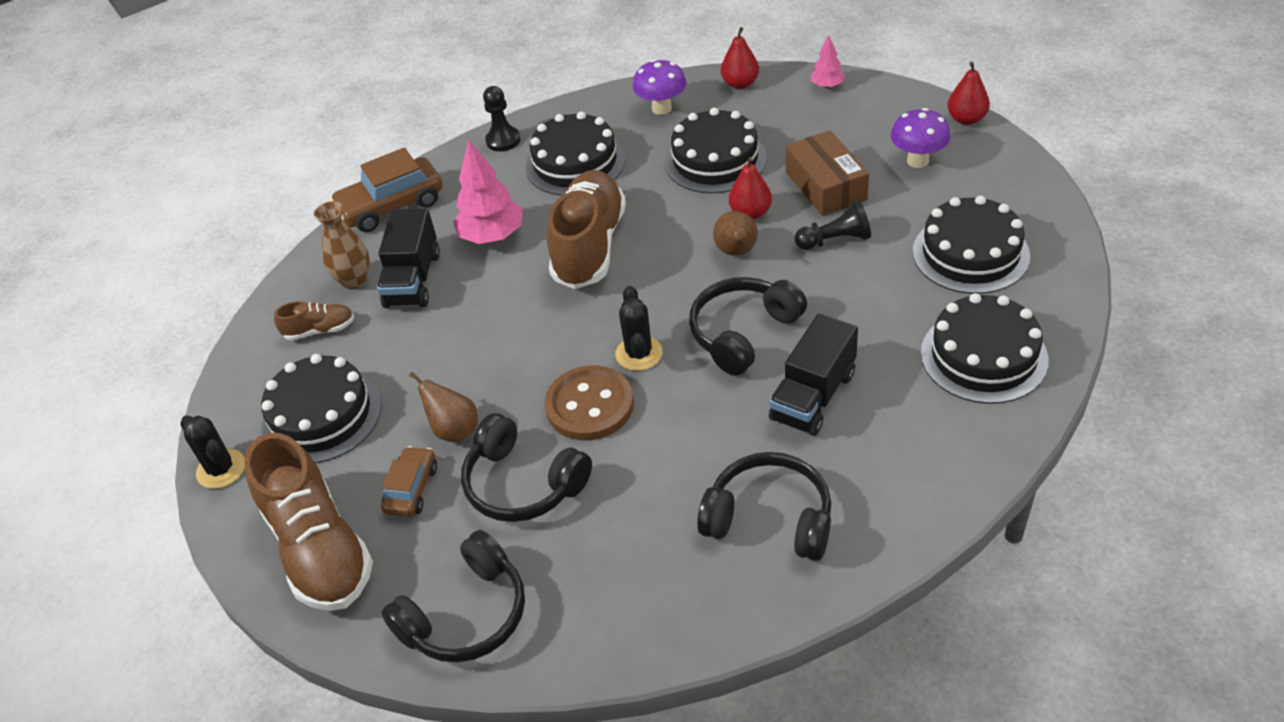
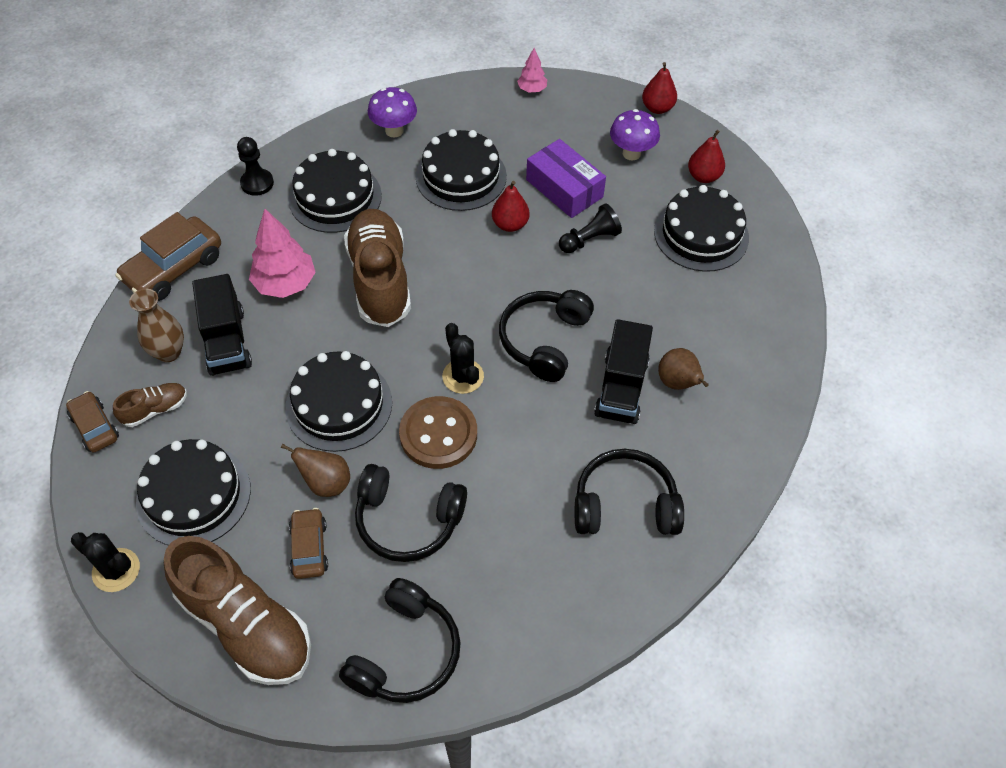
camera: 25 degrees left, 10 degrees up
(258, 336) = (95, 427): none -> brown car
(737, 252) = (511, 264): brown pear -> brown pear (678, 383)
(740, 84) = (456, 96): red pear -> red pear (703, 176)
(825, 186) = (564, 188): brown box -> purple box
(983, 356) = (740, 325): black cake -> black cake (339, 405)

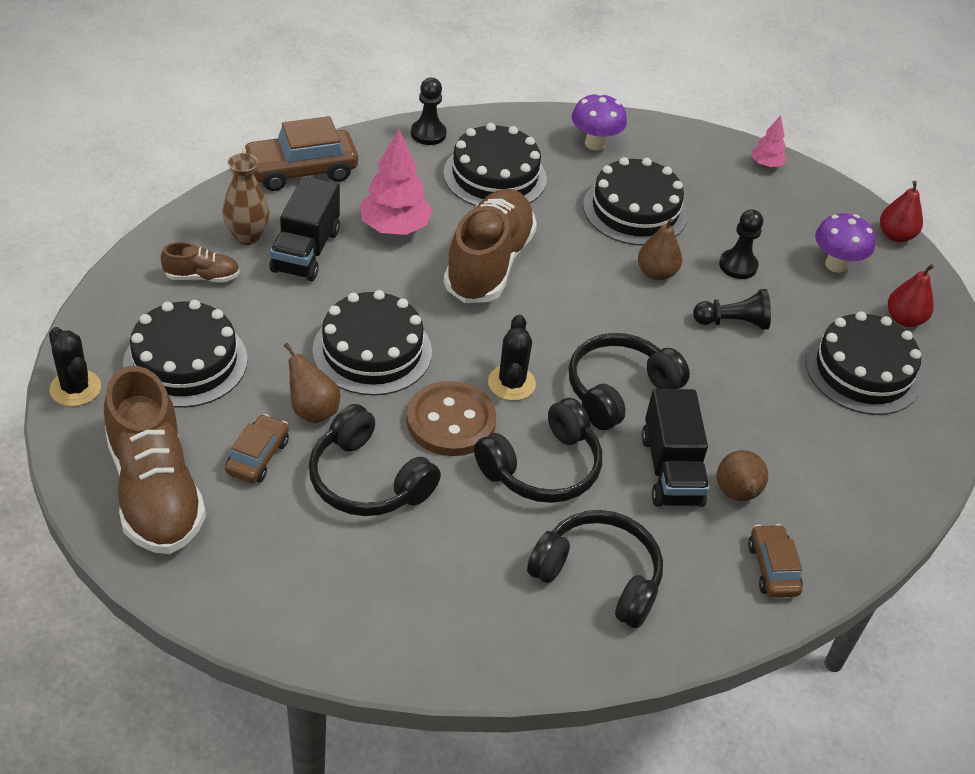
camera: 25 degrees right, 10 degrees down
(95, 427) = (140, 266): brown car -> brown car (772, 568)
(405, 652) = (283, 591): black headphones -> black headphones (542, 468)
(510, 224) = (656, 273): red pear -> brown pear
(564, 188) = (738, 265): purple box -> black pawn
(621, 388) = (671, 470): black truck -> black truck turned 45 degrees counterclockwise

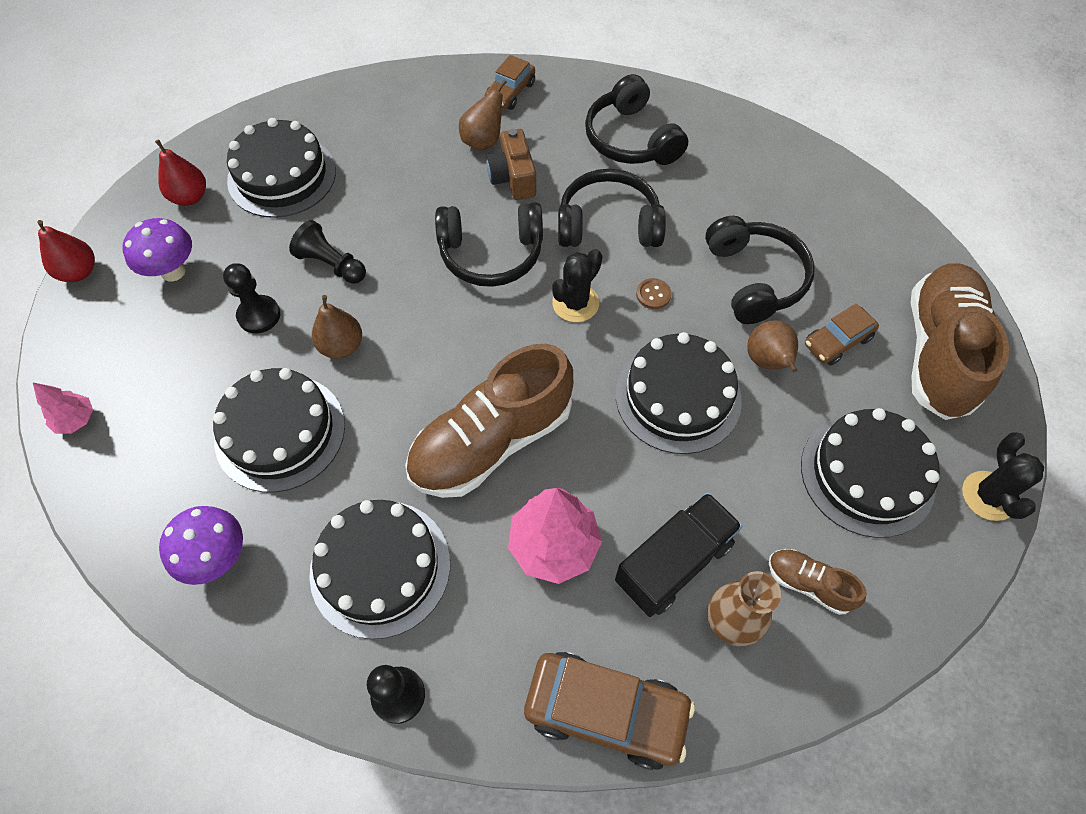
camera: 140 degrees left, 15 degrees up
(451, 421) = (653, 294): brown button -> brown button, size x0.41
(671, 470) = (513, 178): black truck -> brown camera

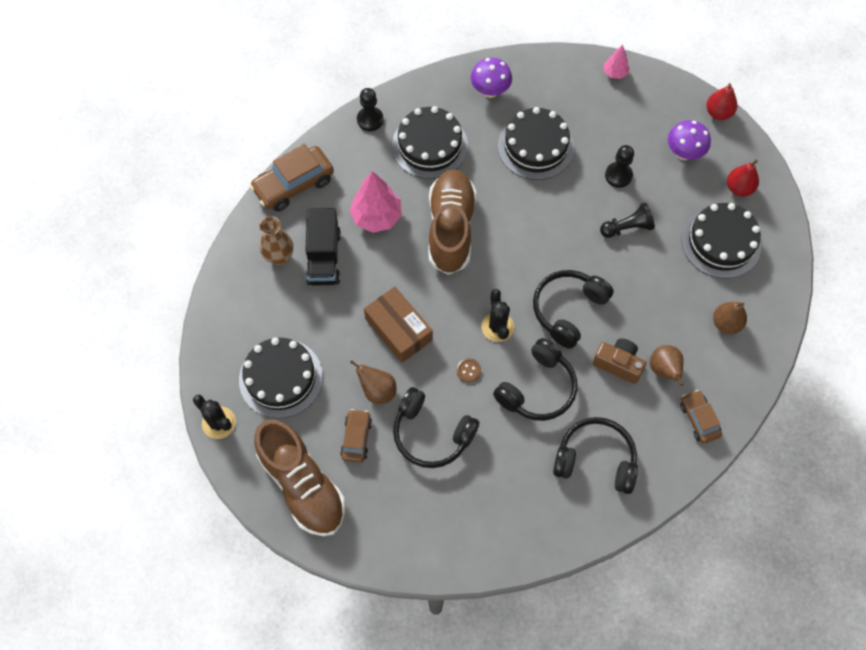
camera: 130 degrees right, 5 degrees up
(342, 346) = (565, 200): brown pear -> brown pear (726, 323)
(678, 396) = (398, 329): black cake -> brown box
(808, 584) = (263, 303): brown shoe -> none

